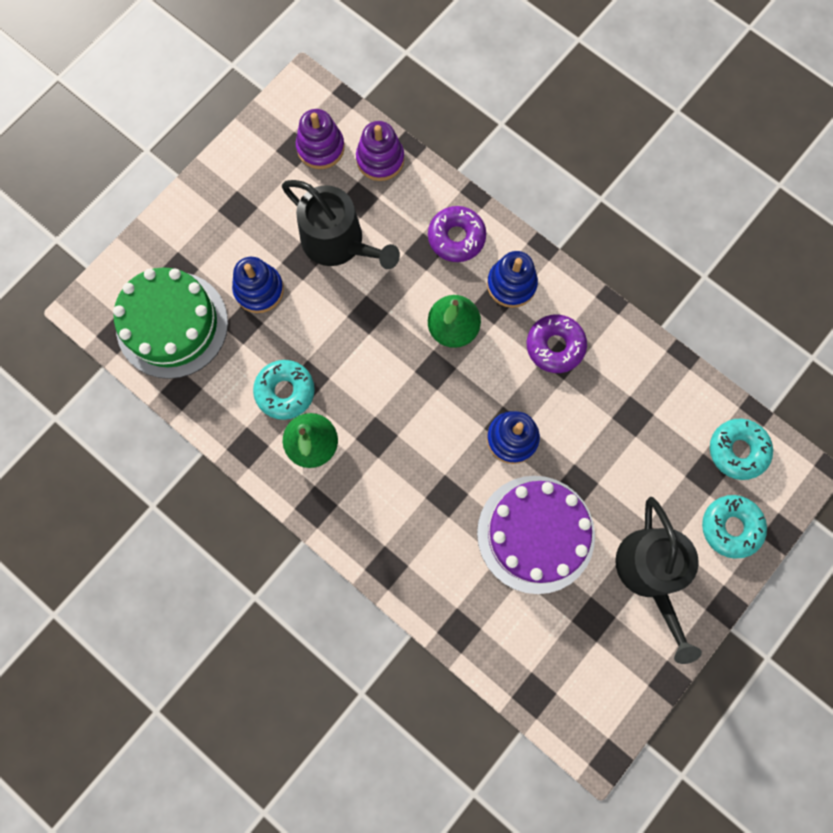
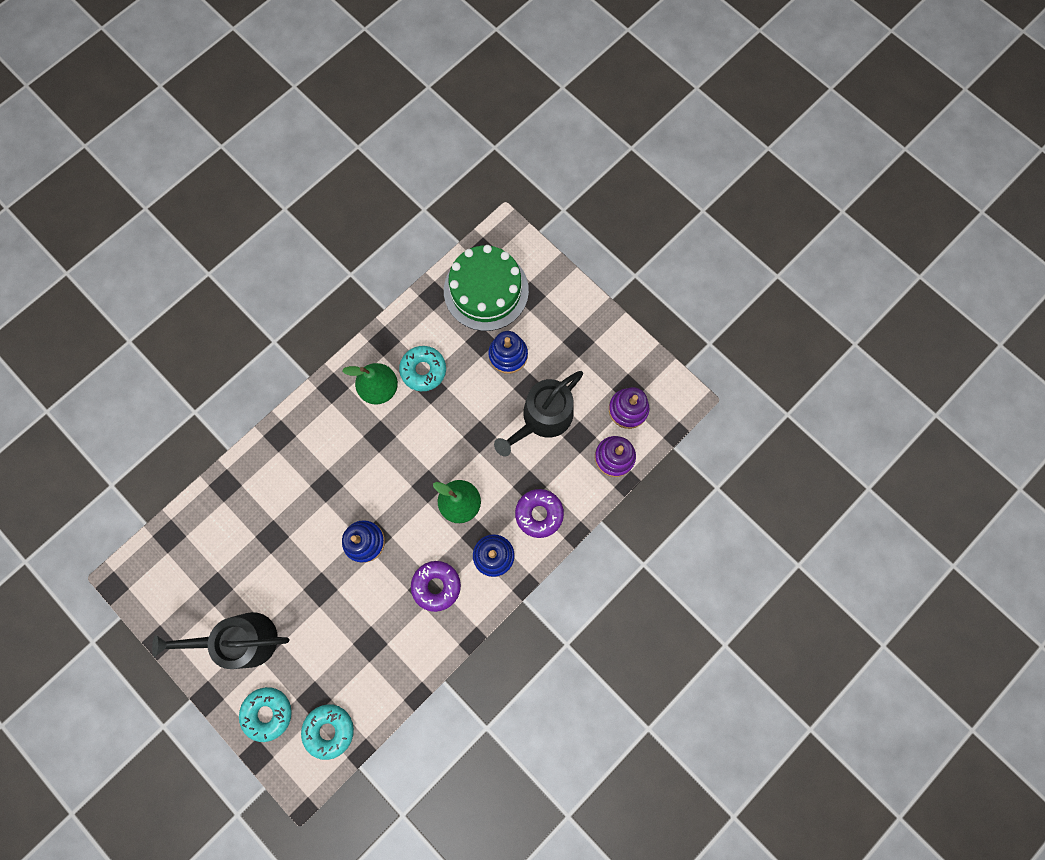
camera: 95 degrees right, 0 degrees up
(535, 534) = (287, 551): purple cake -> none

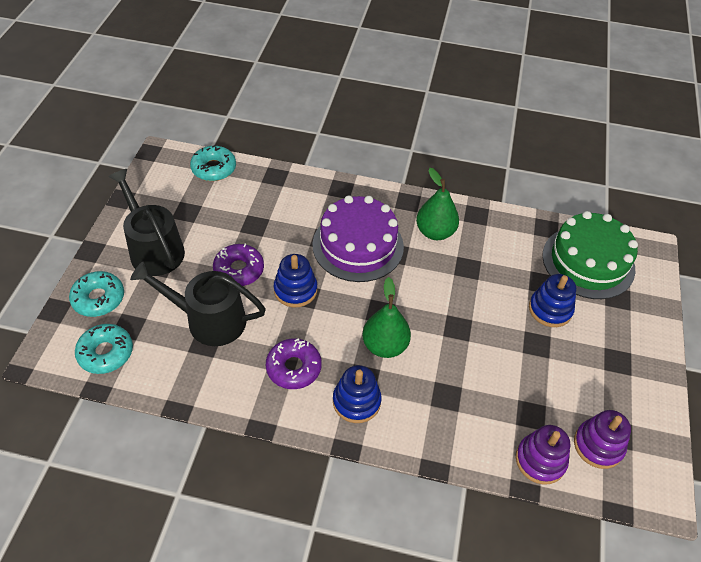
camera: 55 degrees right, 25 degrees down
(352, 462) = (358, 245): none -> purple cake
(423, 370) = (477, 254): turquoise donut -> turquoise donut (214, 168)
(539, 514) = (427, 420): purple donut -> purple donut (239, 270)
(543, 418) = (520, 371): black watering can -> black watering can (209, 320)

